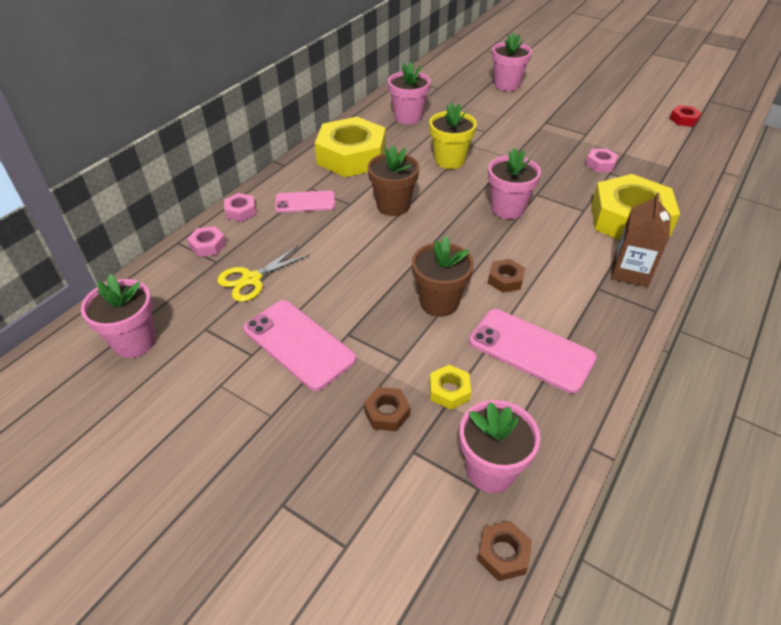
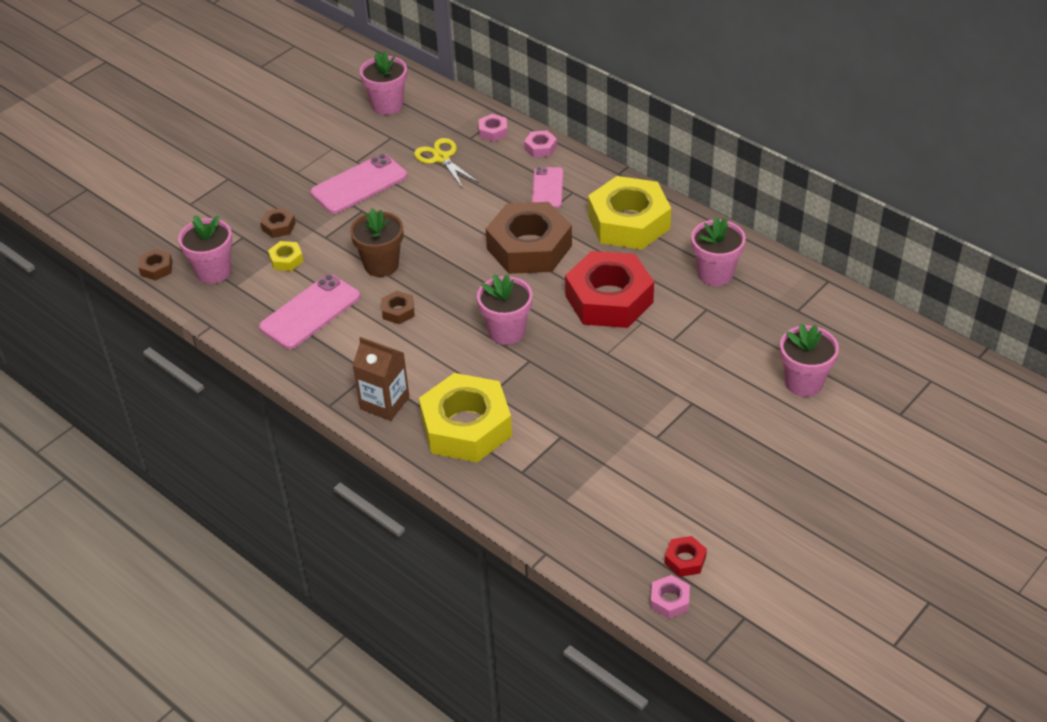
camera: 100 degrees right, 0 degrees up
(393, 206) = (529, 247): brown flower pot -> brown nut
(449, 160) = (609, 299): yellow flower pot -> red nut
(600, 164) = (581, 432): pink nut -> pink nut (669, 600)

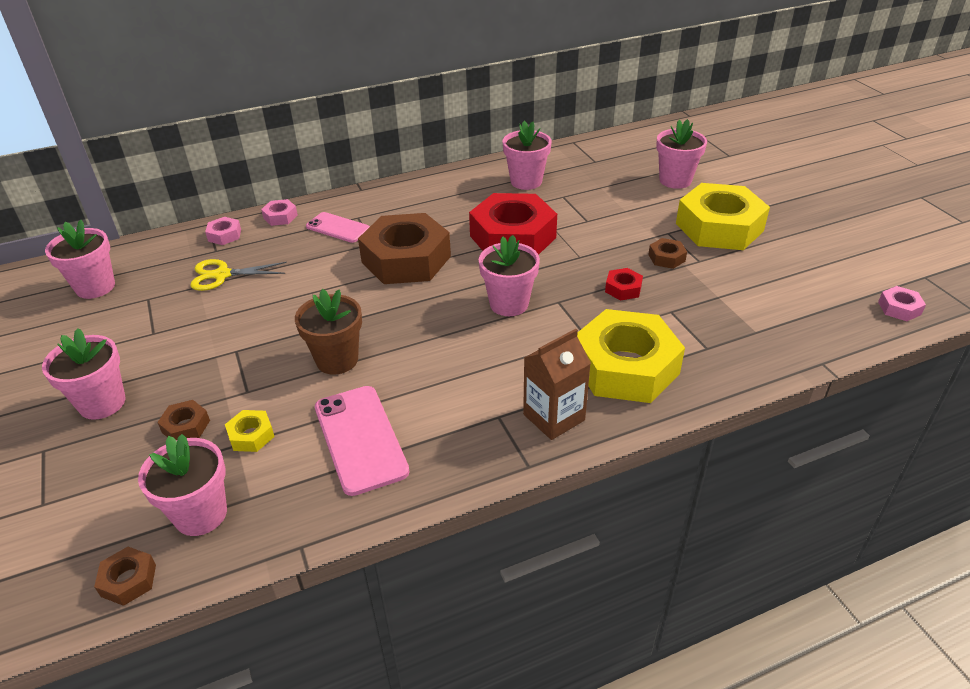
camera: 65 degrees left, 5 degrees down
(278, 178) = (102, 403): none -> pink flower pot
(359, 184) = (192, 341): pink phone -> none
(398, 311) = (420, 367): brown nut -> brown nut (666, 258)
(629, 222) = (427, 201): yellow nut -> yellow nut (719, 227)
(685, 560) = (852, 287): red nut -> red nut (623, 288)

